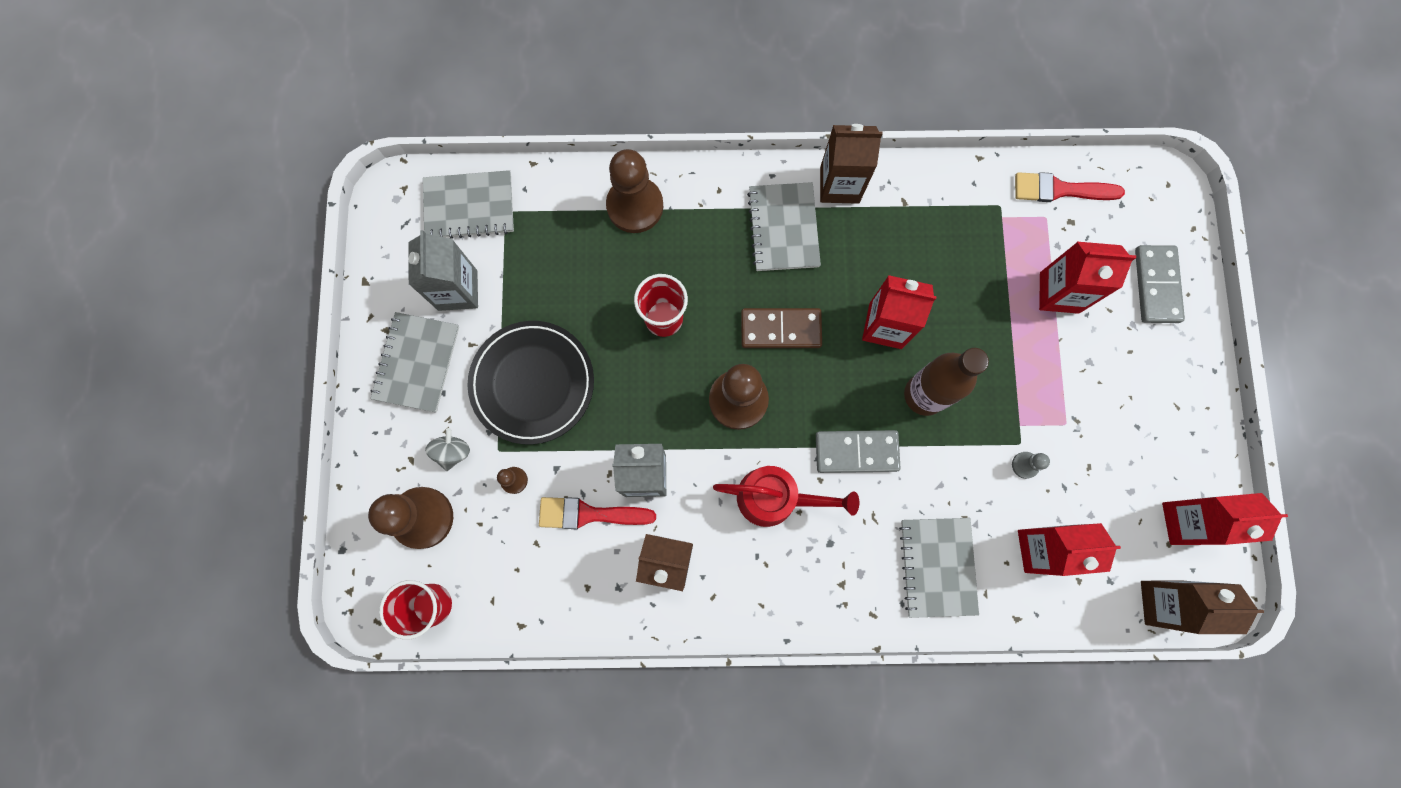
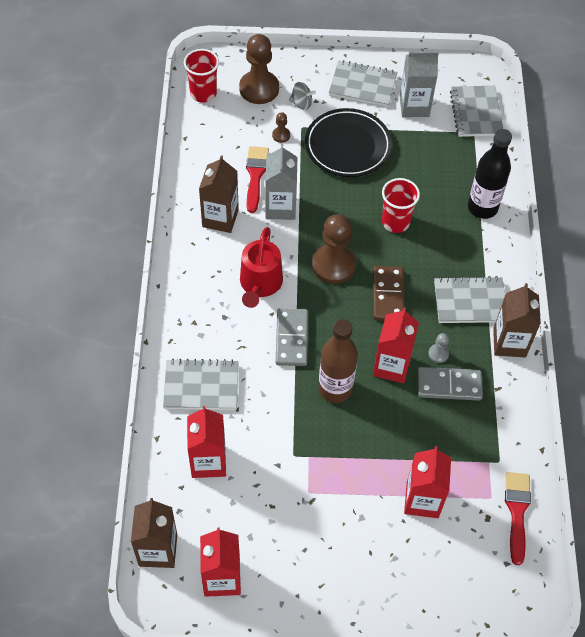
camera: 90 degrees right, 20 degrees down
(635, 206) = (482, 208): brown pawn -> black bottle
(1025, 465) = (276, 456): grey pawn -> grey pawn (438, 354)
(1156, 285) = (431, 583): grey domino -> grey domino (449, 385)

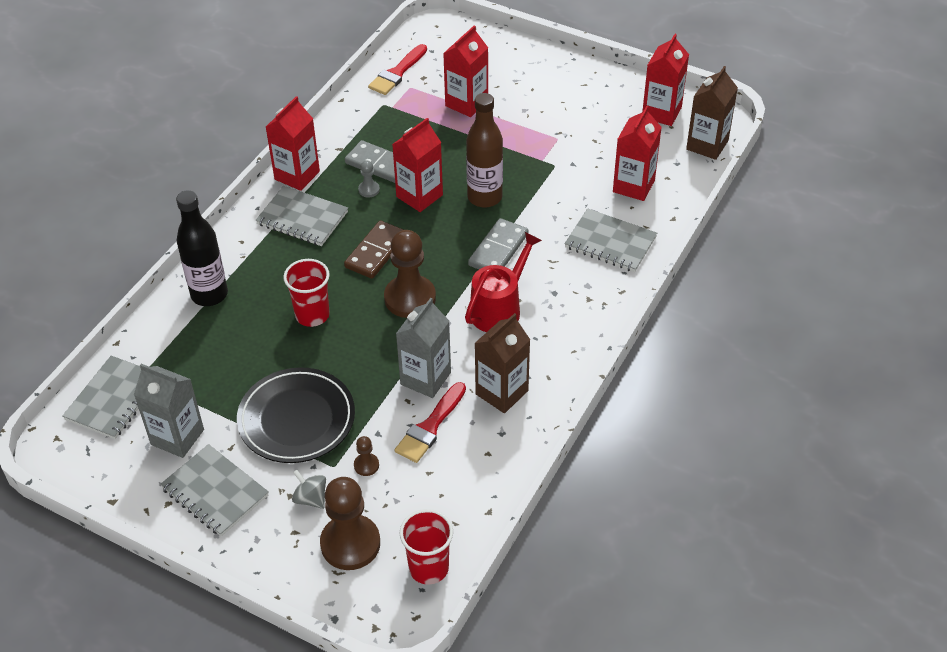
camera: 150 degrees left, 10 degrees down
(509, 342) = (297, 175): brown carton -> red carton

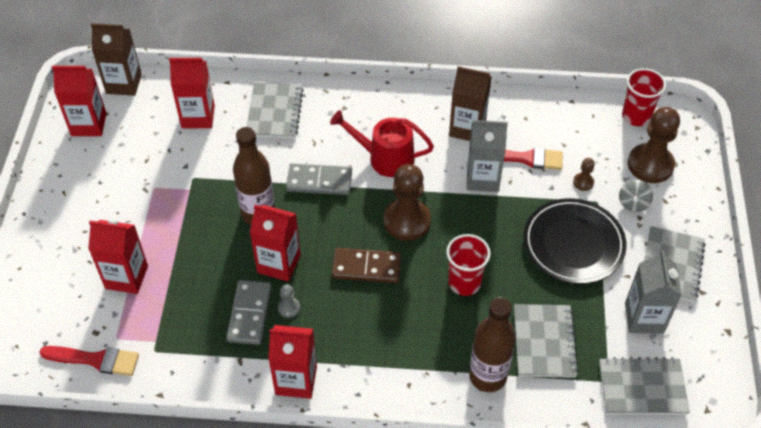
camera: 115 degrees left, 5 degrees up
(209, 294) = (487, 376): black bottle -> brown bottle
(302, 218) = (353, 346): grey notebook -> grey notebook (544, 342)

